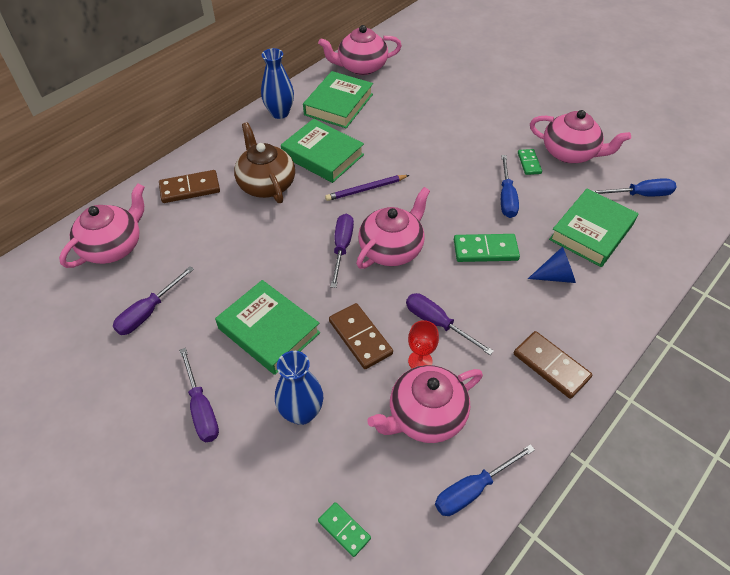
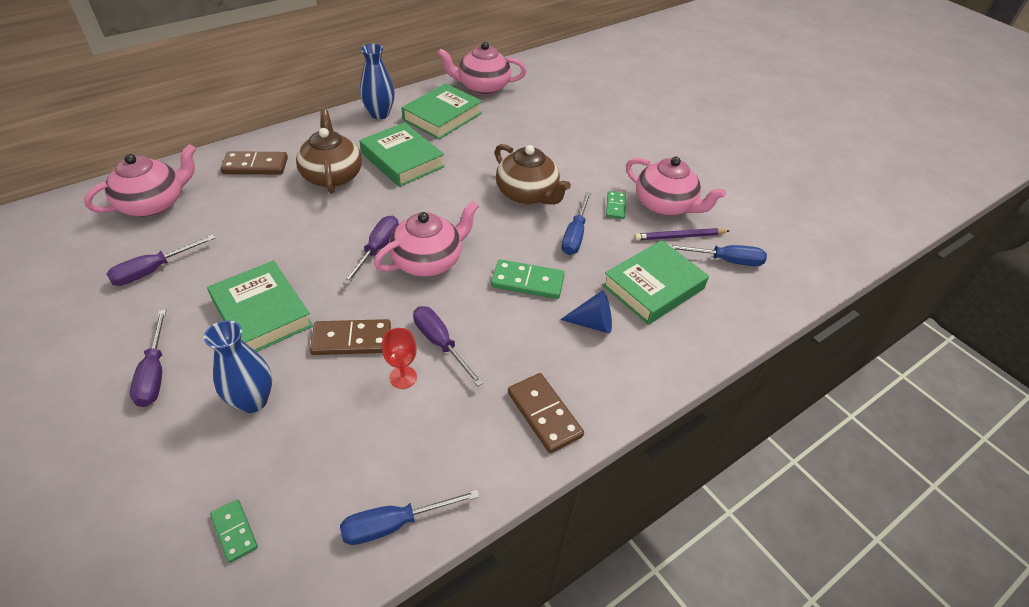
camera: 10 degrees right, 5 degrees down
(360, 337) = (351, 340): brown domino -> brown domino turned 75 degrees counterclockwise
(366, 189) = (430, 199): purple pencil -> purple pencil (679, 236)
(425, 415) = (381, 434): pink teapot -> none
(449, 167) = (527, 194): none -> brown teapot

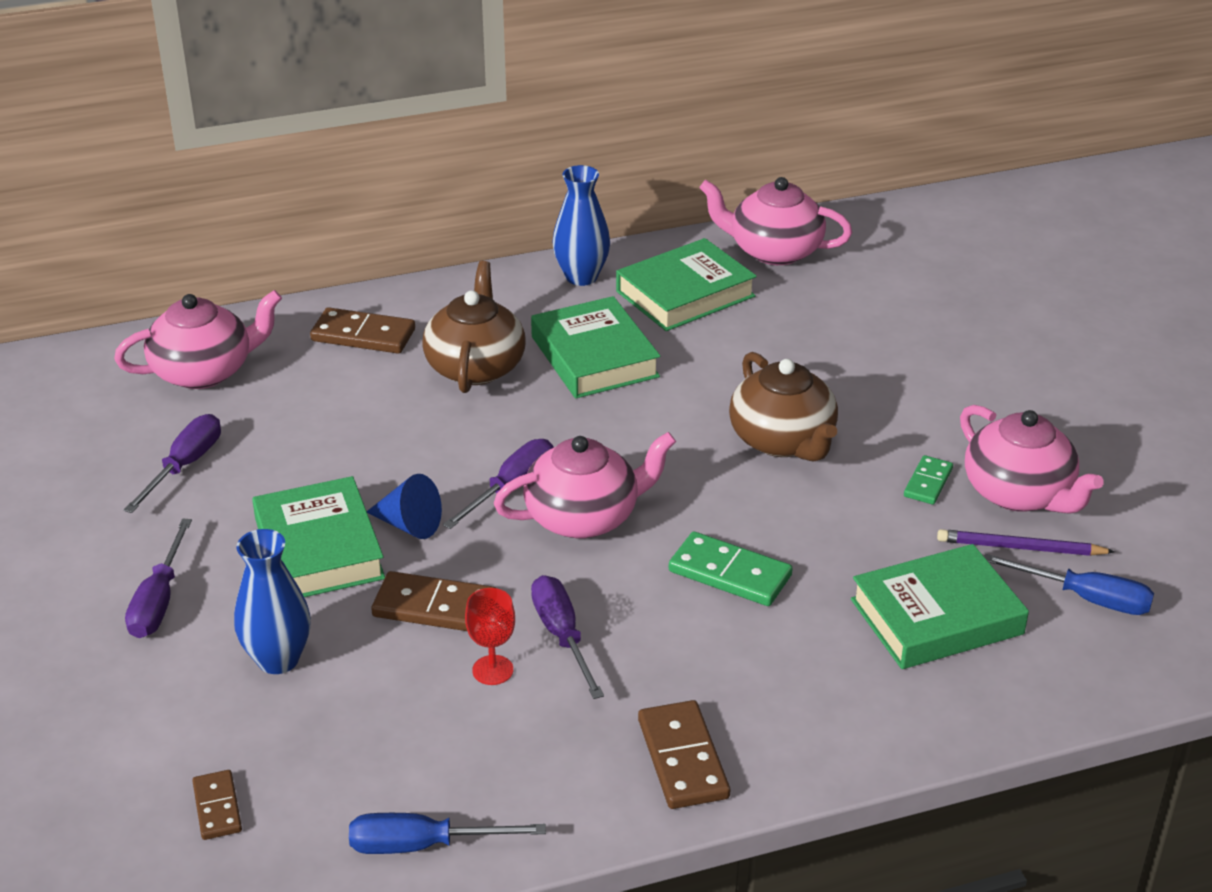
camera: 20 degrees right, 10 degrees down
(153, 270) = (185, 466): purple screwdriver -> purple screwdriver turned 135 degrees clockwise
(234, 531) = (217, 807): green domino -> brown domino
(575, 235) = (837, 517): blue screwdriver -> none
(593, 323) = (811, 651): blue cone -> blue cone (409, 525)

